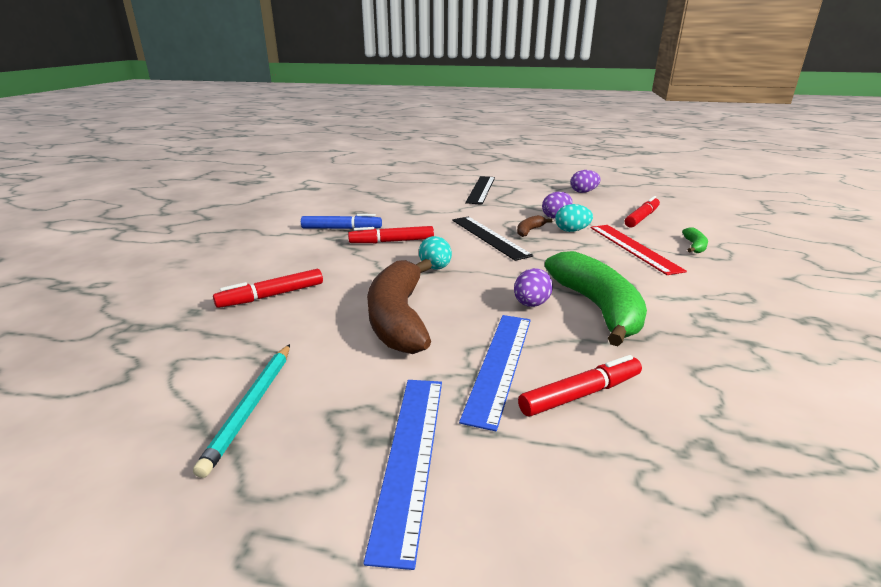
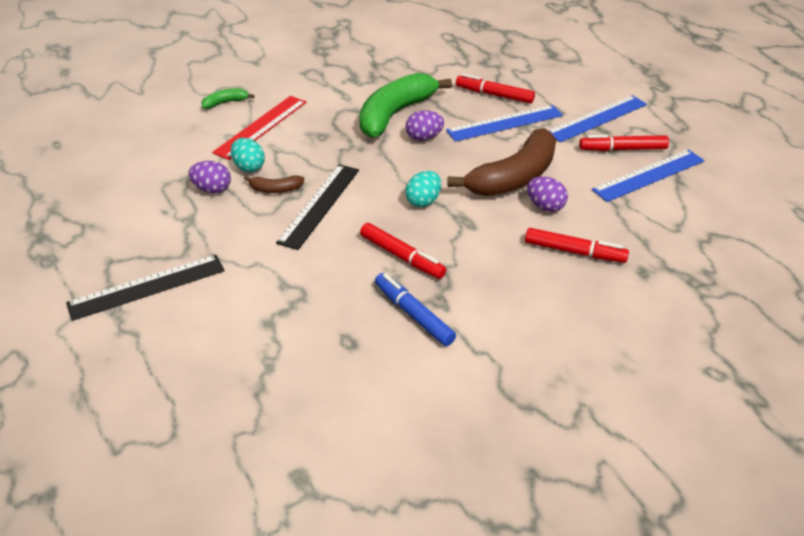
camera: 130 degrees left, 15 degrees up
(251, 407) = (648, 175): turquoise pencil -> blue ruler
(583, 192) = (88, 202): purple egg -> purple egg (545, 206)
(641, 218) = (165, 141): red marker -> red marker (622, 149)

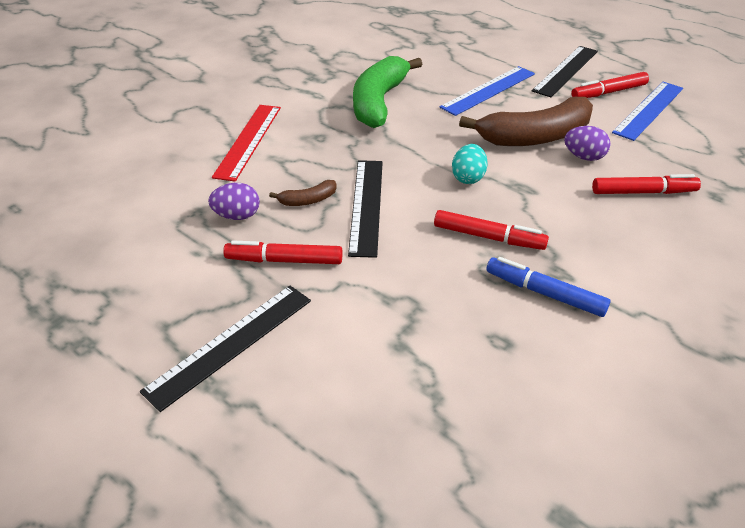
camera: 20 degrees left, 0 degrees up
(225, 103) = (192, 125): green banana -> none
(249, 167) = (263, 184): turquoise egg -> none
(424, 137) = (423, 118): purple egg -> none
(494, 95) = (459, 67): red marker -> red marker (284, 260)
(514, 177) = (535, 137): brown banana -> brown banana turned 45 degrees clockwise
(597, 118) = (565, 70): blue ruler -> black ruler

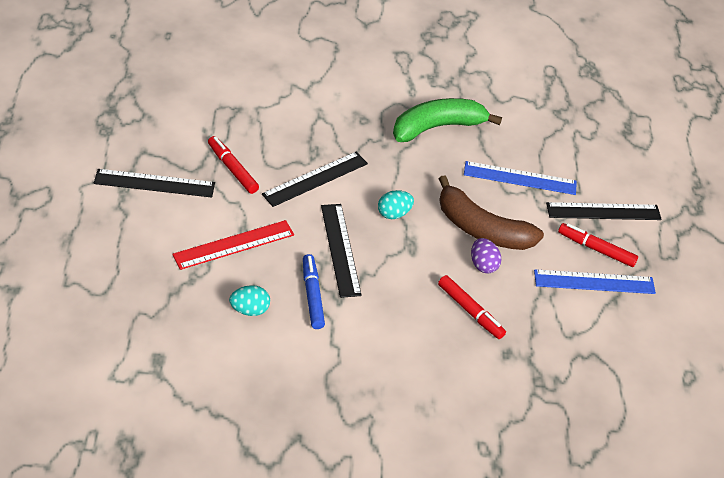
camera: 45 degrees right, 5 degrees up
(237, 216) = (249, 128): purple egg -> none
(248, 141) = (324, 89): red ruler -> red ruler (234, 245)
(308, 200) = (294, 150): brown banana -> none
(488, 237) = (340, 249): red marker -> black ruler
(531, 362) = (249, 310): none -> turquoise egg

